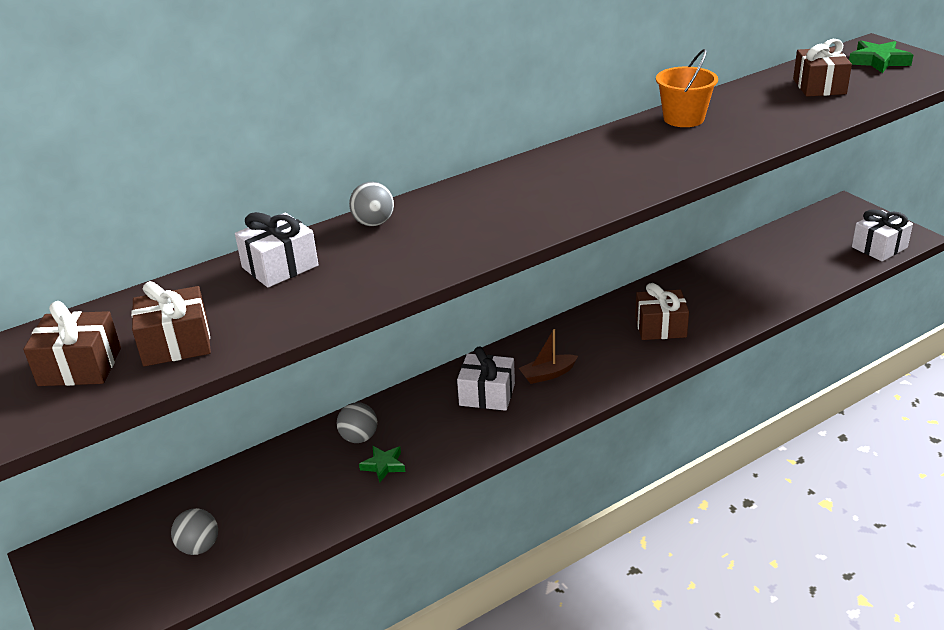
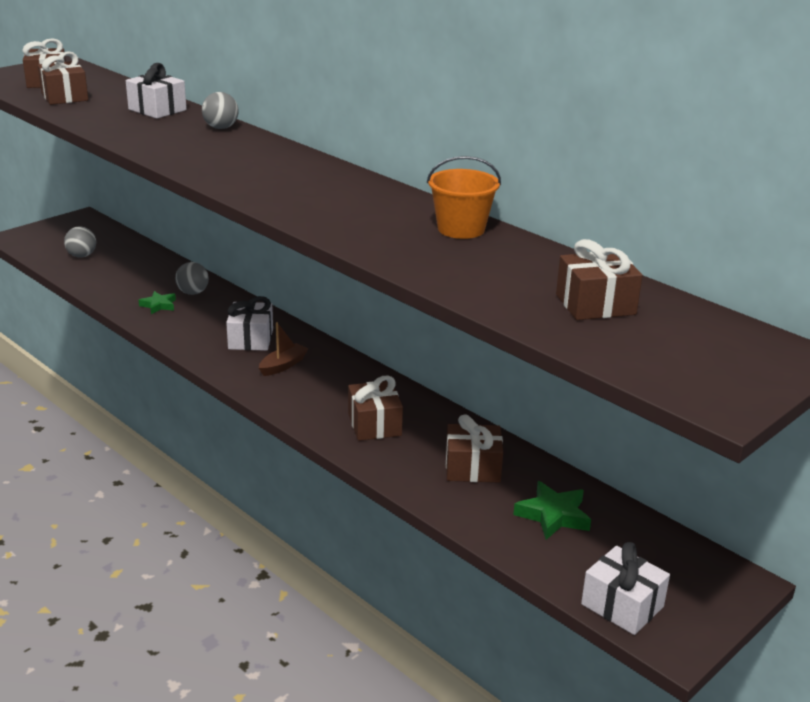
camera: 75 degrees right, 5 degrees down
(548, 374) = (283, 365): brown boat -> brown boat turned 75 degrees clockwise
(725, 285) = (472, 468): none -> brown gift
(878, 61) = (720, 351): green star -> green star (553, 515)

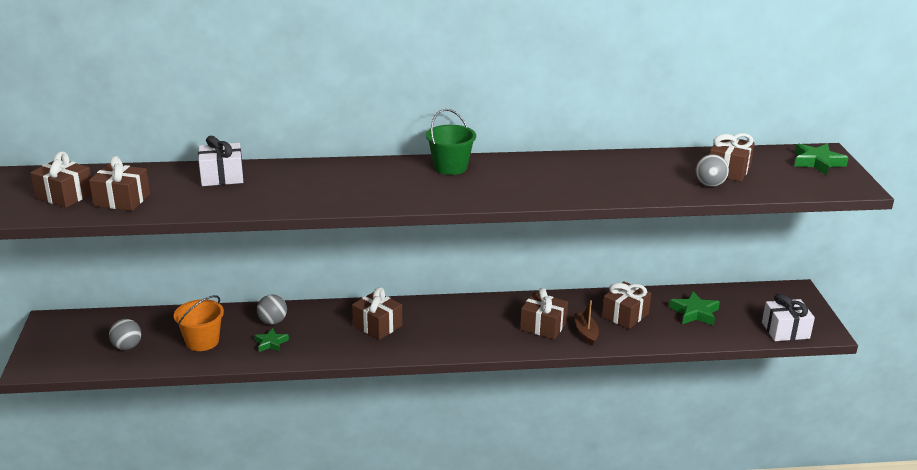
camera: 50 degrees left, 0 degrees up
(221, 128) = (304, 169): grey ball -> grey ball (710, 184)
(250, 339) = (377, 325): white gift -> brown gift
(283, 365) = (430, 328): brown boat -> brown boat (586, 333)
(327, 174) = (450, 167): none -> green bucket
(461, 229) = (591, 163): orange bucket -> orange bucket (202, 341)
(747, 356) = (817, 162): none -> green star

